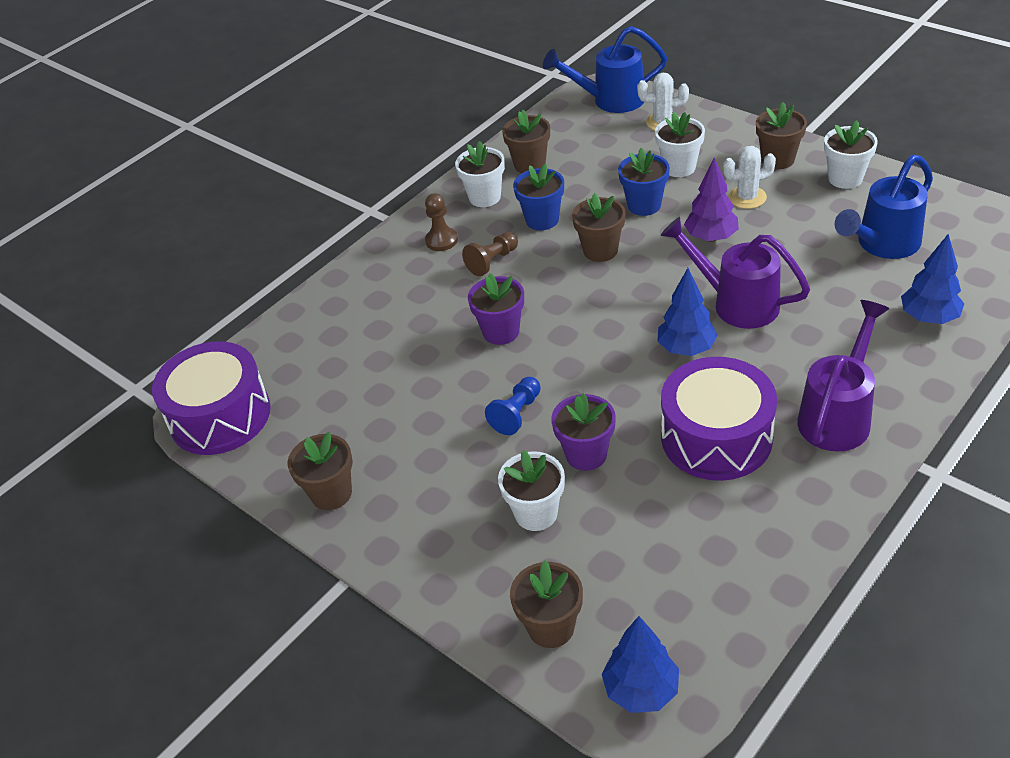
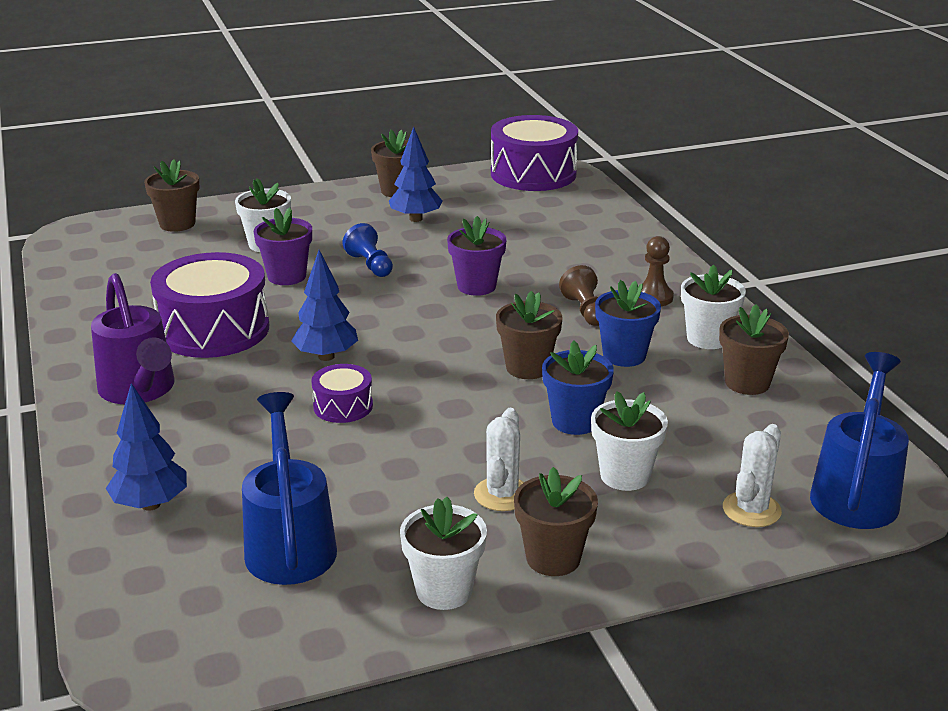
camera: 115 degrees right, 15 degrees down
(641, 690) = (91, 234): blue tree -> blue tree (416, 219)
(711, 237) = (461, 437): purple tree -> none
(736, 303) = (343, 406): purple watering can -> purple drum

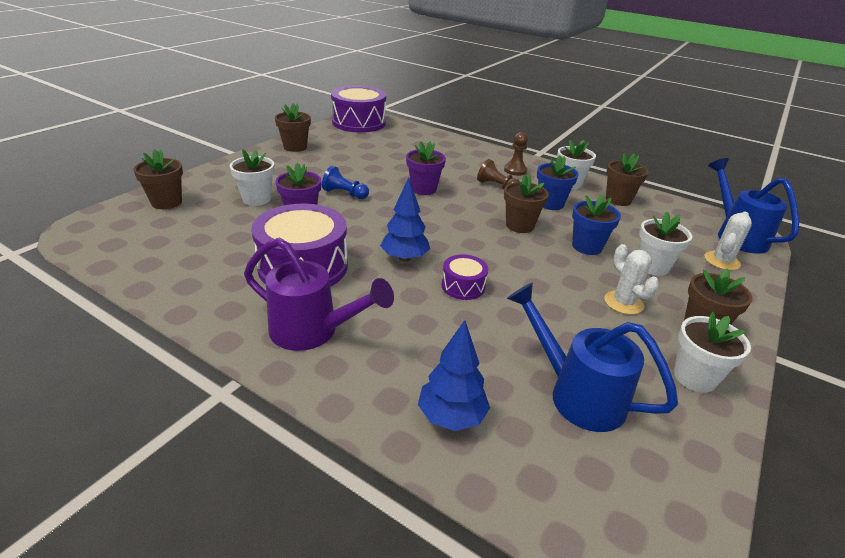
camera: 40 degrees left, 5 degrees up
(416, 219) = (331, 160): blue tree -> none
(751, 510) = (721, 261): white cactus -> white cactus turned 45 degrees clockwise

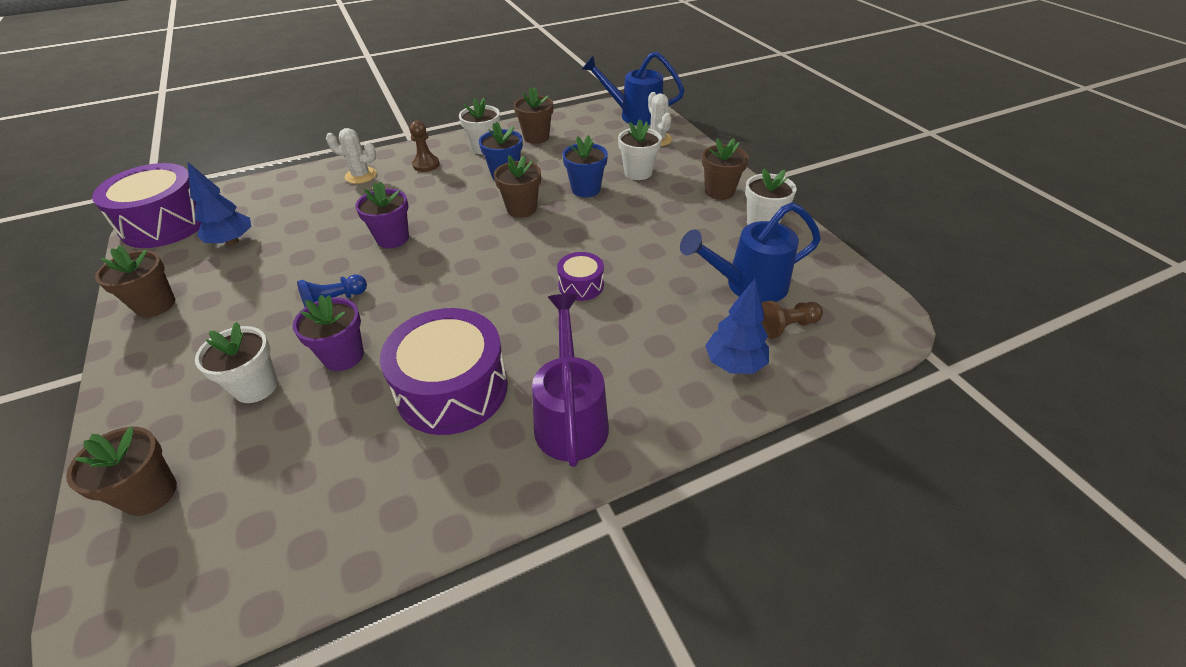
camera: 55 degrees left, 10 degrees up
(312, 332) = (570, 417): purple watering can -> purple watering can turned 60 degrees counterclockwise
(404, 258) = (506, 305): blue tree -> blue tree (232, 242)
(497, 186) = (442, 189): brown pawn -> brown pawn (786, 327)
(623, 303) = (668, 210): white cactus -> white cactus (361, 176)

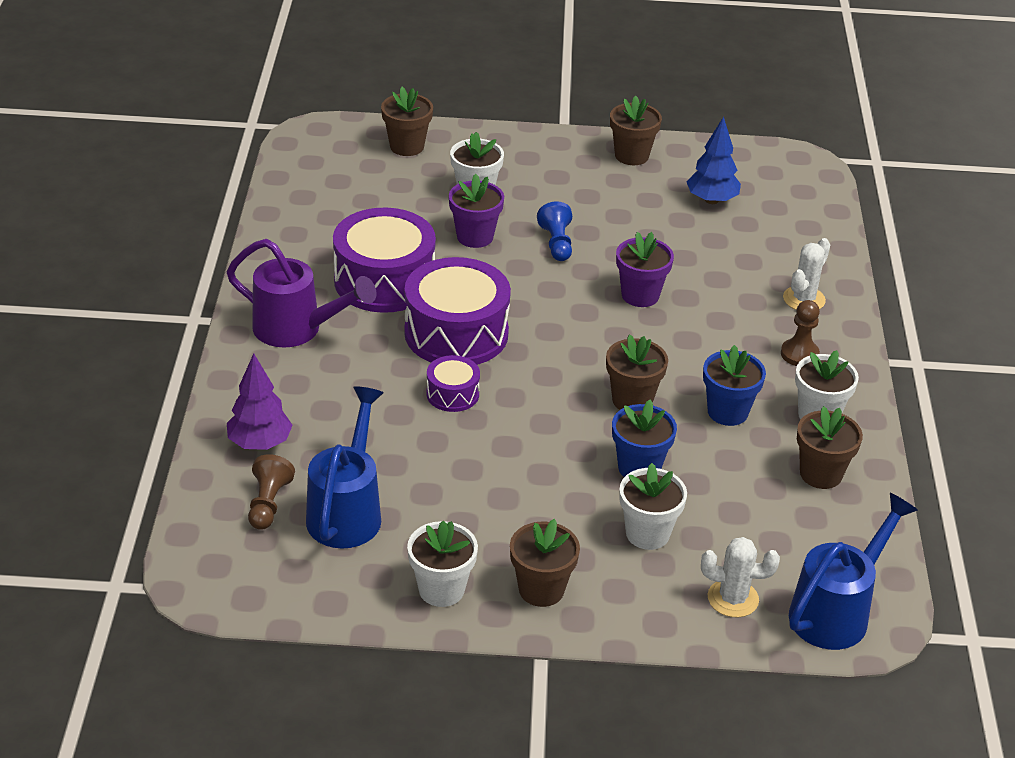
camera: 115 degrees right, 5 degrees down
(166, 223) = (780, 166): purple drum -> purple drum (456, 333)
(734, 364) = (260, 443): blue tree -> purple tree

